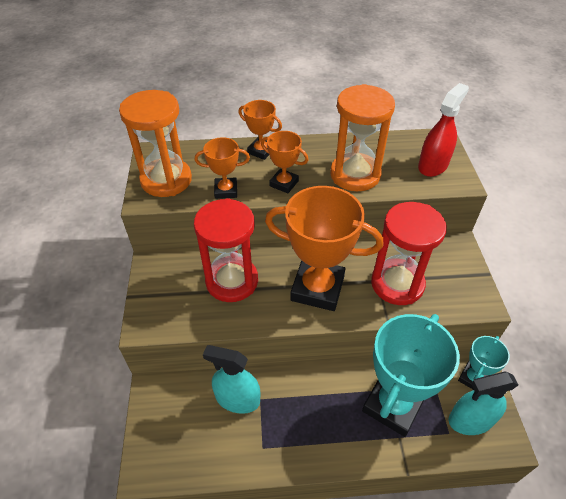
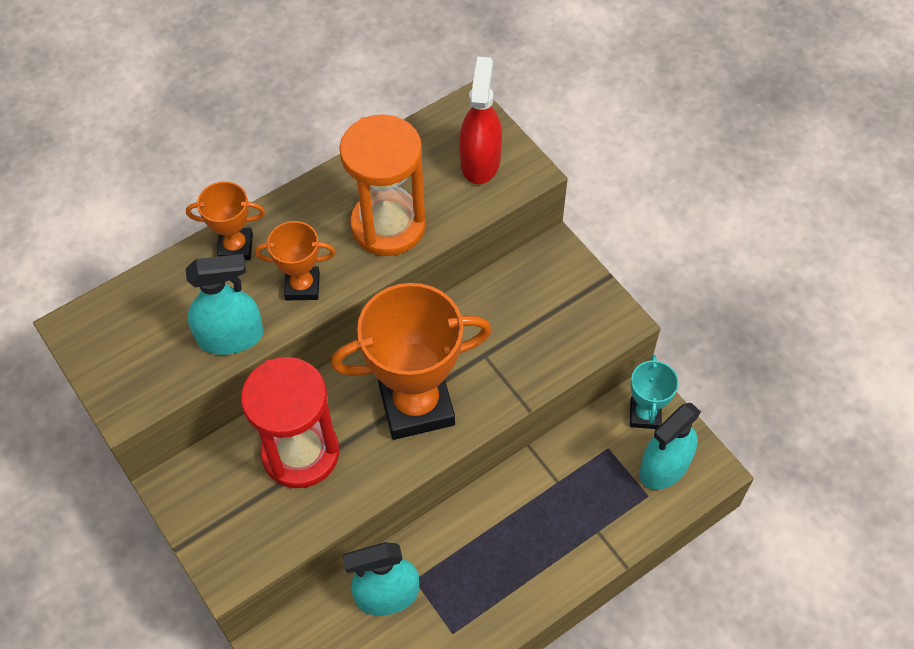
camera: 30 degrees left, 10 degrees up
(166, 180) = (133, 362): orange hourglass -> none
(226, 190) = (231, 337): orange trophy -> turquoise spray bottle
(393, 405) = (572, 498): turquoise trophy -> none
(397, 284) = (509, 347): red hourglass -> none

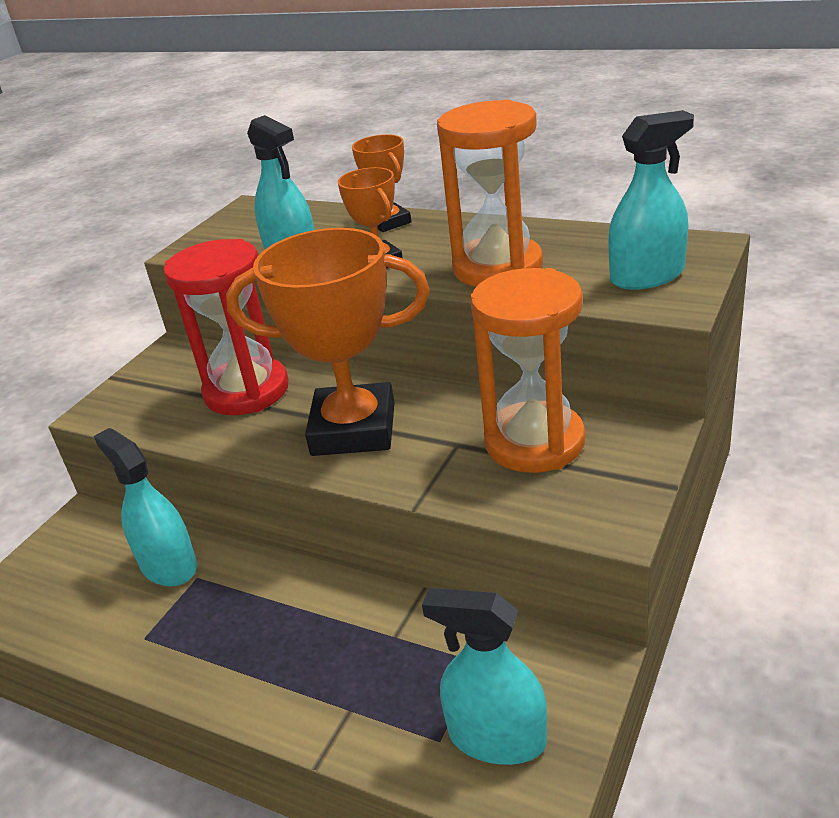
camera: 65 degrees right, 25 degrees down
(416, 405) = (353, 429): orange trophy -> orange trophy turned 45 degrees counterclockwise
(480, 162) = (647, 276): red spray bottle -> turquoise spray bottle
(517, 314) = (534, 442): none -> orange hourglass
(645, 414) = (560, 677): turquoise trophy -> none

